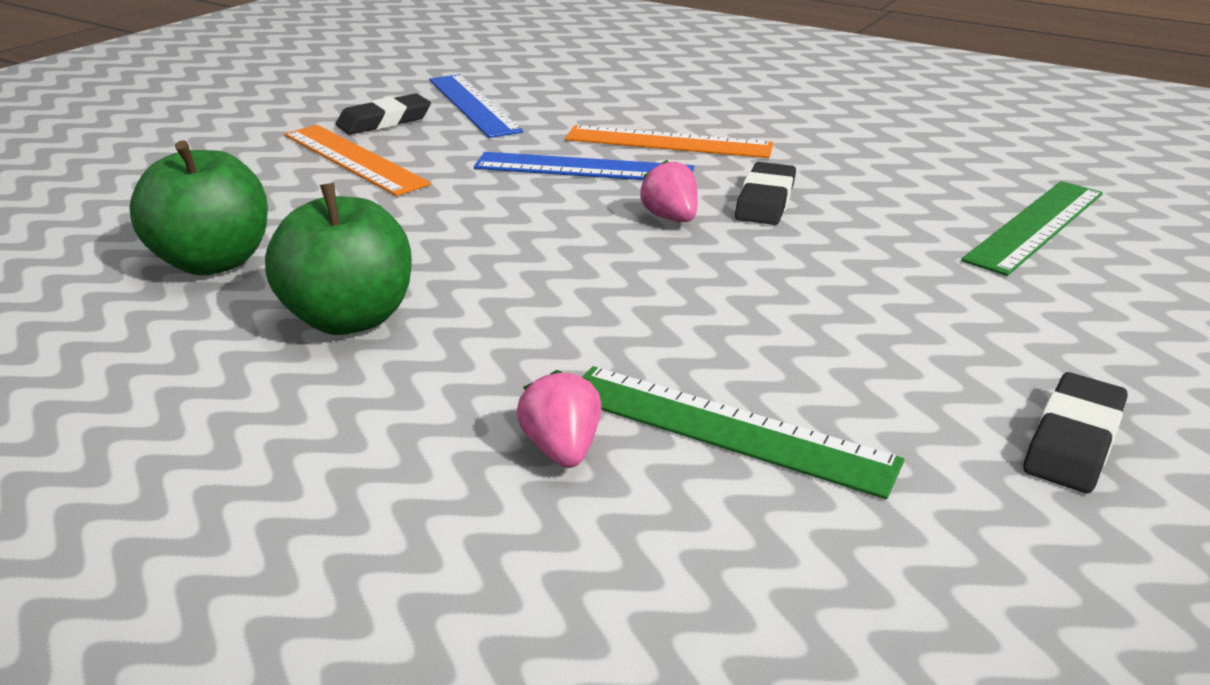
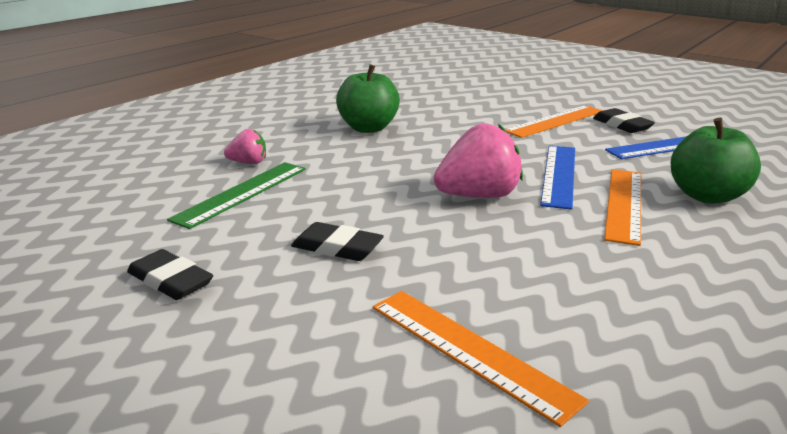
camera: 95 degrees right, 5 degrees down
(214, 262) = (426, 105): green apple -> green apple (706, 196)
(671, 218) = (478, 196): pink strawberry -> pink strawberry, size x1.89
(765, 201) = (512, 229): black eraser -> black eraser (337, 247)
(1036, 226) = (469, 351): green ruler -> orange ruler

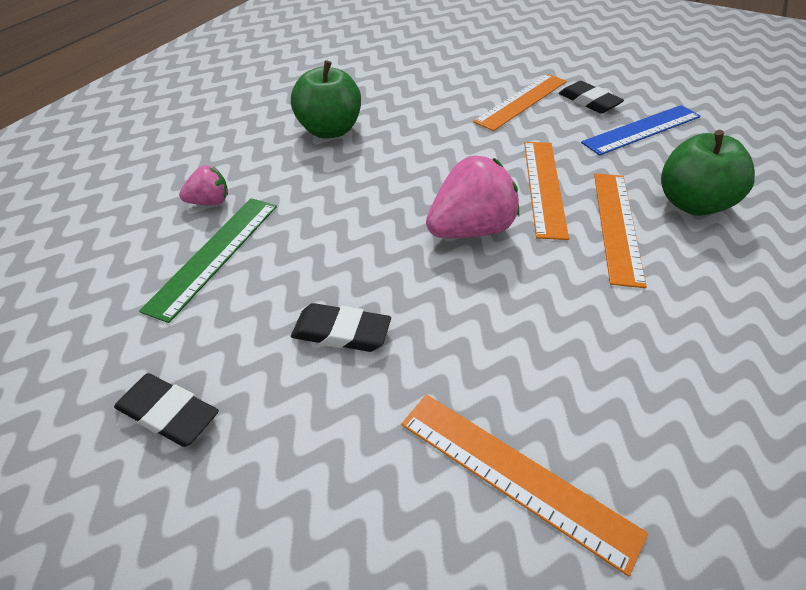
camera: 10 degrees left, 20 degrees up
(558, 175) = (543, 187): blue ruler -> orange ruler

